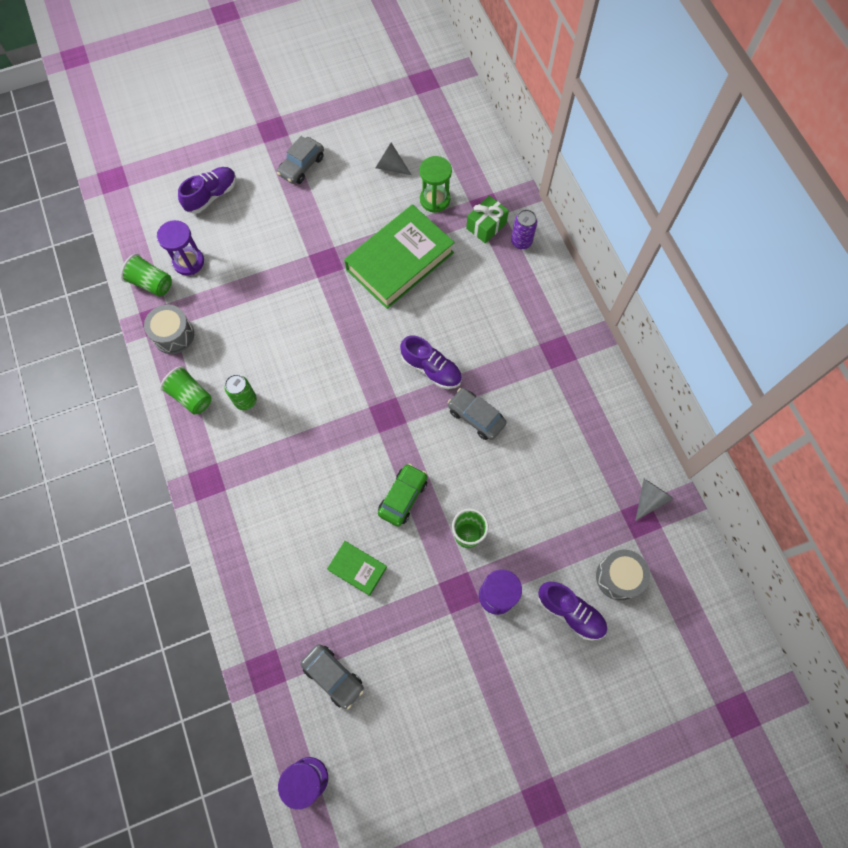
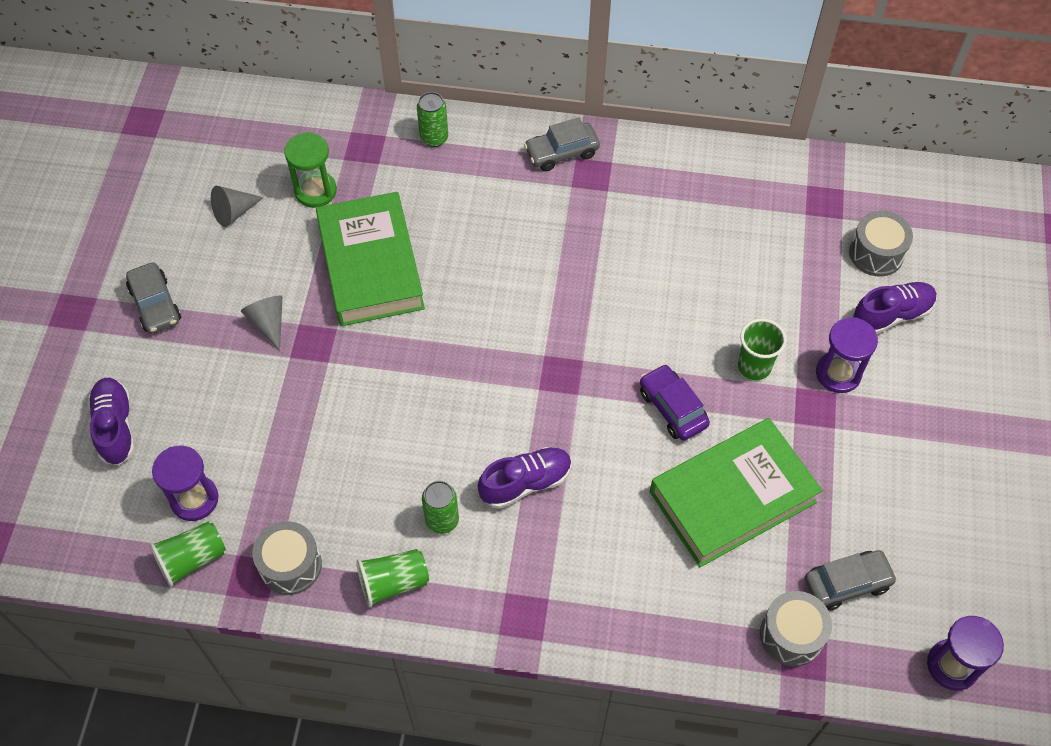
camera: 60 degrees left, 10 degrees down
(276, 655) = (791, 635): none -> grey drum
(357, 568) = (732, 497): green book -> green book, size x2.14
(403, 497) = (672, 408): green car -> purple car
(431, 369) = (532, 302): purple shoe -> purple shoe (525, 483)
(476, 417) = (620, 289): grey car -> grey car (561, 152)
(486, 226) = (389, 159): green gift -> none
(521, 242) = (434, 138): purple can -> green can
(649, 499) = (808, 183): grey cone -> grey cone (268, 323)

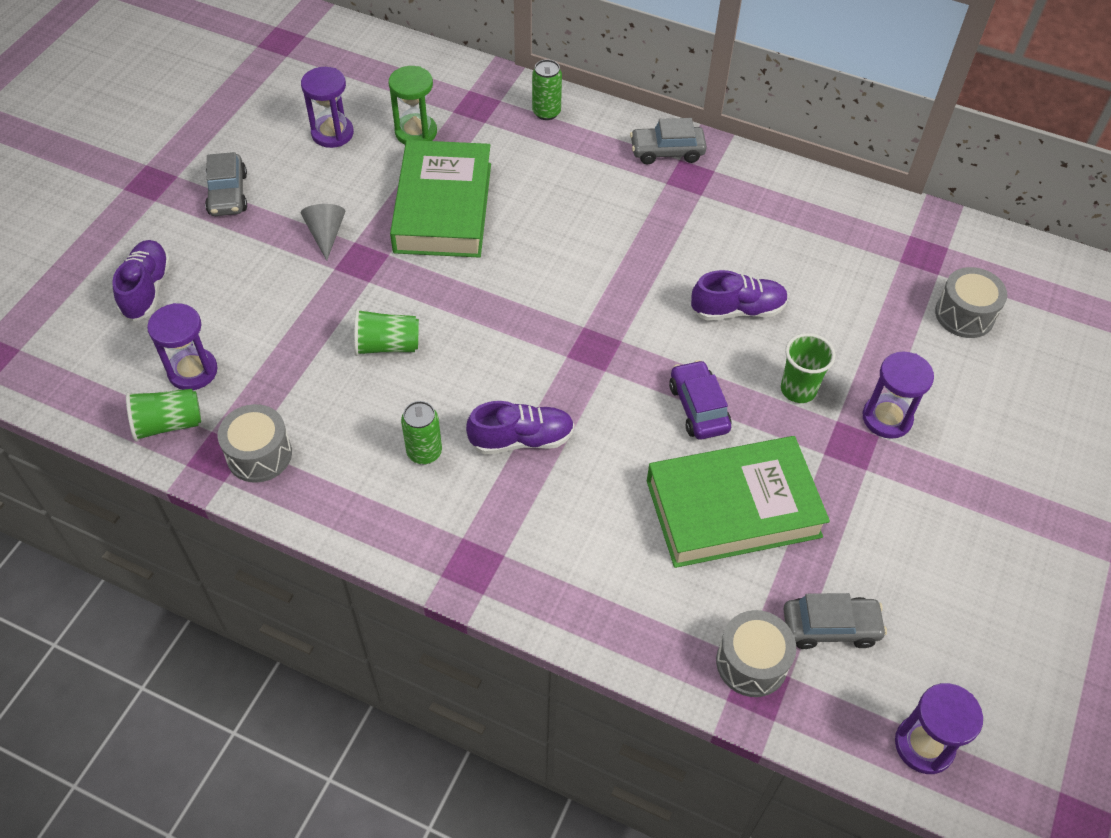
camera: 15 degrees right, 5 degrees down
(234, 212) = (332, 133): grey cone -> purple hourglass
(393, 582) = (353, 497): green cup -> green cup (387, 345)
(891, 315) = (963, 376): purple shoe -> purple shoe (737, 310)

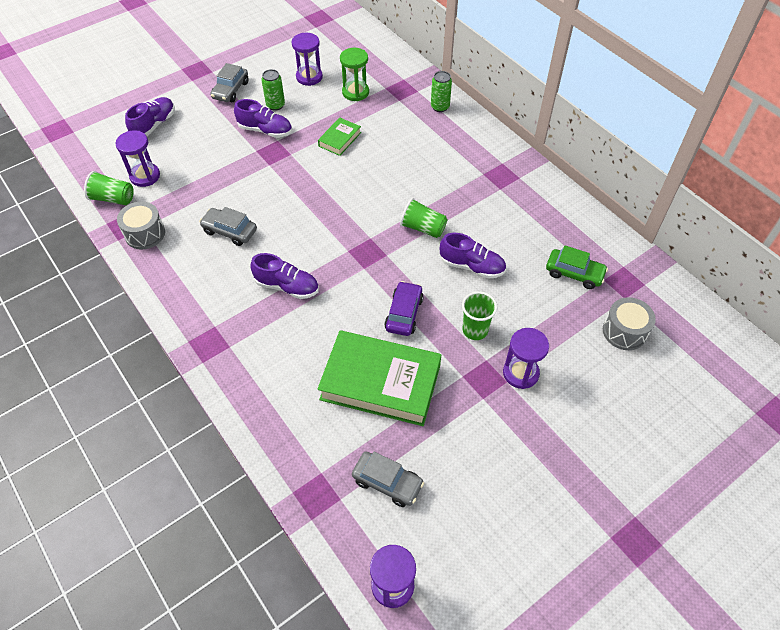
camera: 30 degrees right, 0 degrees up
(326, 234) = (265, 130): grey cone -> purple shoe
(387, 345) = (253, 203): green cup -> green cup (423, 228)
(424, 452) = (229, 270): green can -> green can (275, 105)
(443, 207) = (339, 139): green book -> green book, size x0.47
(667, 151) = (497, 155): grey car -> grey car (230, 231)
(751, 662) = (323, 478): grey drum -> none
(862, 267) = (574, 273): none -> green car

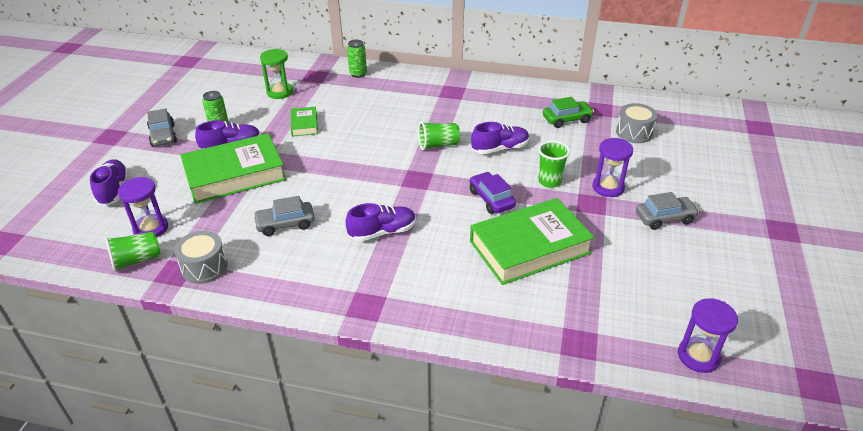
camera: 40 degrees left, 15 degrees down
(242, 160) = (235, 174): none -> green book
(309, 77) = (227, 99): purple hourglass -> none
(387, 482) = (613, 300): grey car -> grey car (664, 218)

